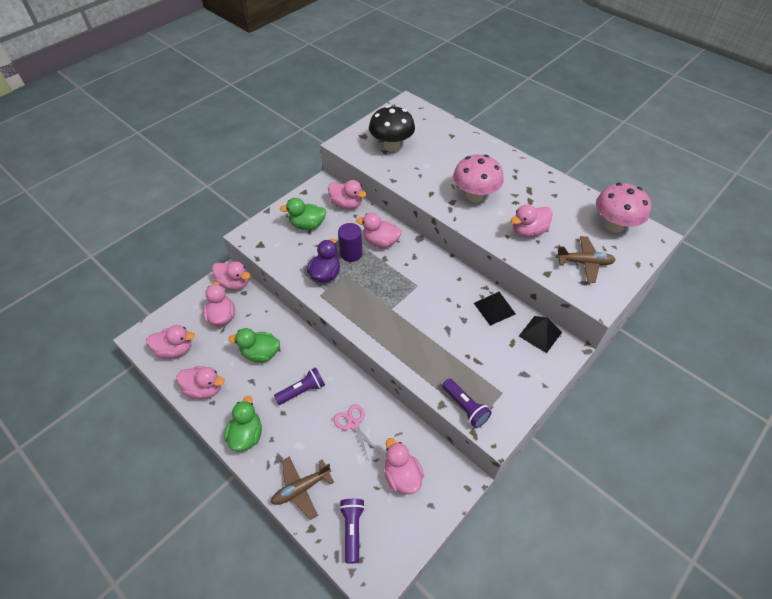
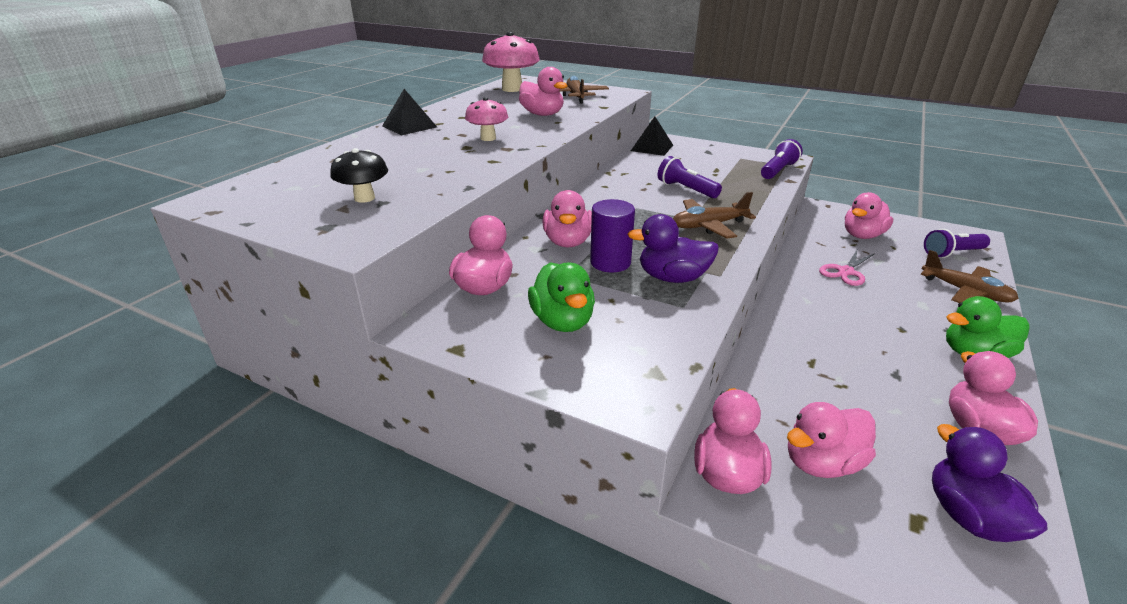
camera: 105 degrees left, 20 degrees down
(175, 350) = (968, 516): pink duck -> purple duck
(260, 353) = (841, 379): green duck -> none
(302, 390) = (851, 319): purple flashlight -> purple flashlight (686, 189)
(378, 313) = (708, 226): none -> brown plane
(391, 146) = (364, 198): black mushroom -> black mushroom, size x0.59
(475, 196) = (488, 138): pink mushroom -> pink mushroom, size x0.59
(494, 308) = (636, 166): black pyramid -> black pyramid (409, 126)

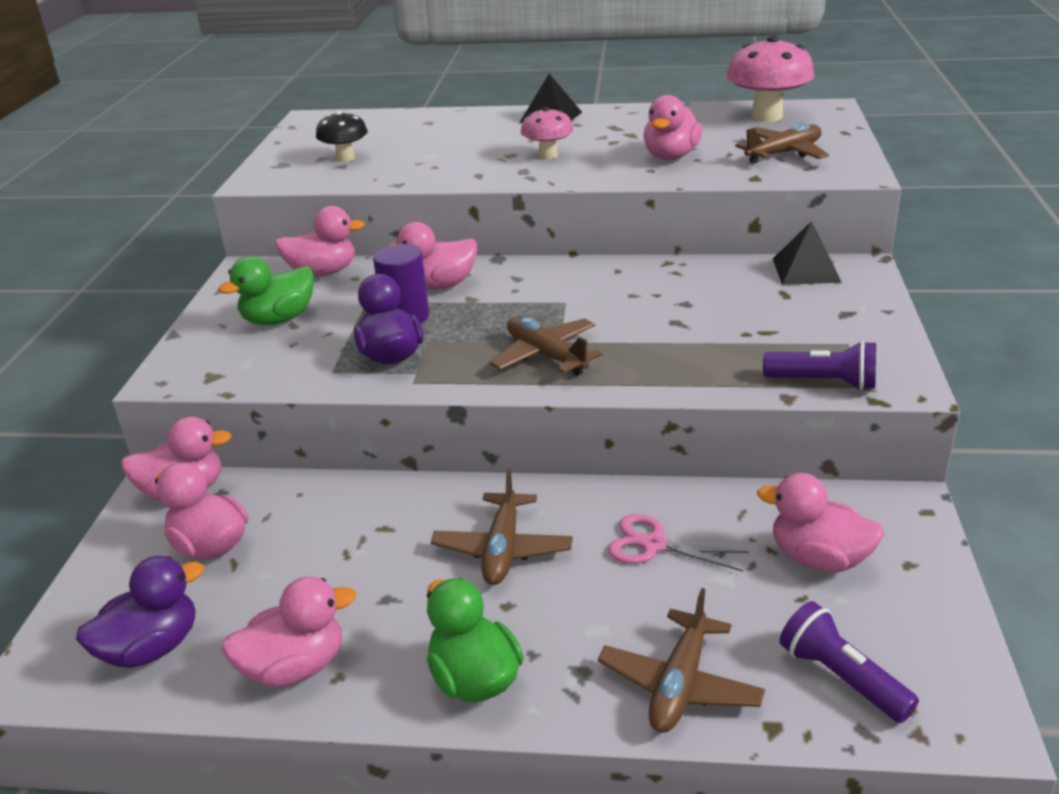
camera: 70 degrees right, 0 degrees up
(686, 189) = (658, 322): purple flashlight -> none
(844, 319) = (502, 549): none -> brown plane

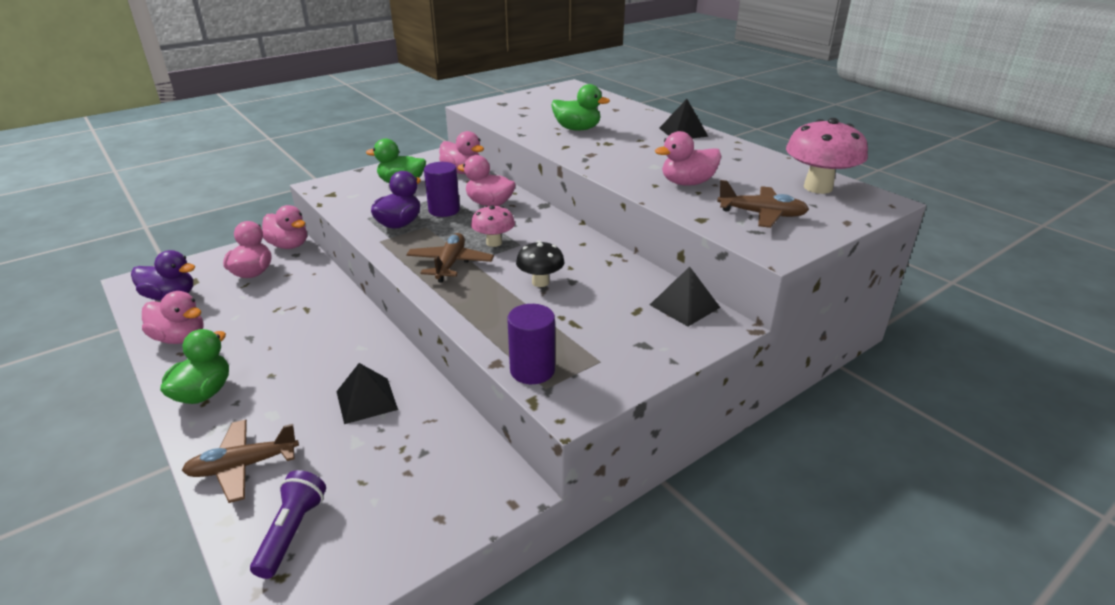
camera: 45 degrees right, 0 degrees up
(345, 158) = (533, 111): black mushroom -> black mushroom (540, 282)
(443, 155) = (577, 129): none -> green duck
(502, 549) = (318, 351): brown plane -> none
(548, 155) = (624, 152): pink mushroom -> pink mushroom (494, 243)
(653, 545) = (366, 400): pink scissors -> black pyramid
(818, 558) = (410, 472): pink duck -> none
(824, 382) = (532, 370): purple flashlight -> purple cylinder

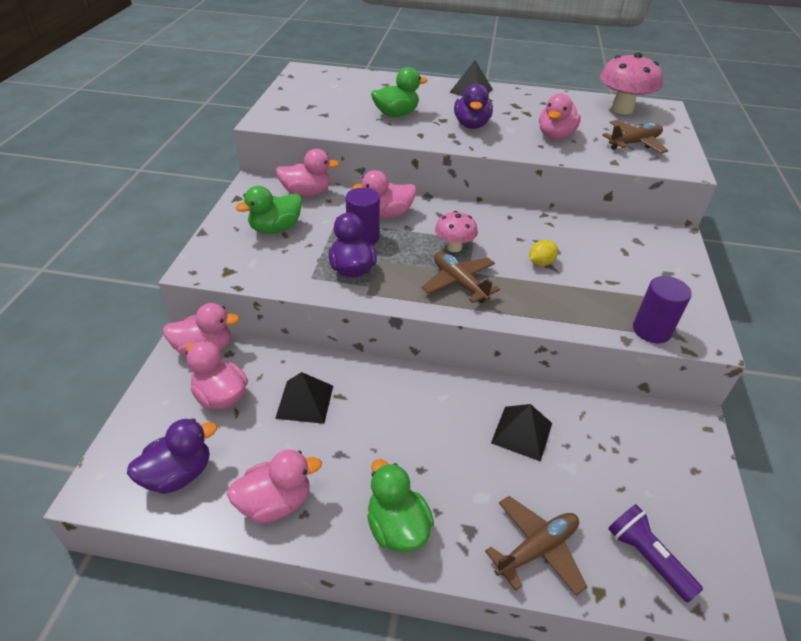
camera: 45 degrees left, 10 degrees up
(243, 466) = (536, 549): brown plane -> brown plane turned 150 degrees counterclockwise
(540, 282) = (541, 263): black mushroom -> yellow lemon
(624, 153) = (471, 125): none -> purple duck
(684, 306) = (639, 233): black pyramid -> black pyramid (305, 401)

